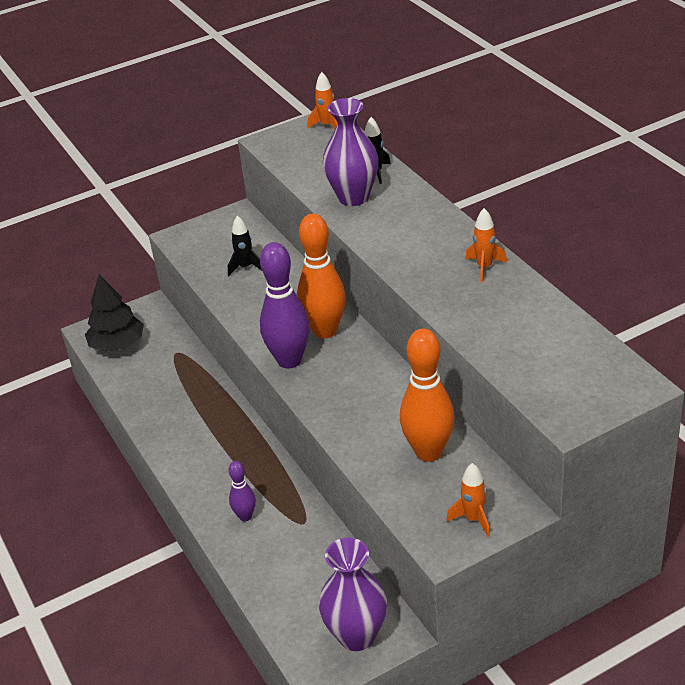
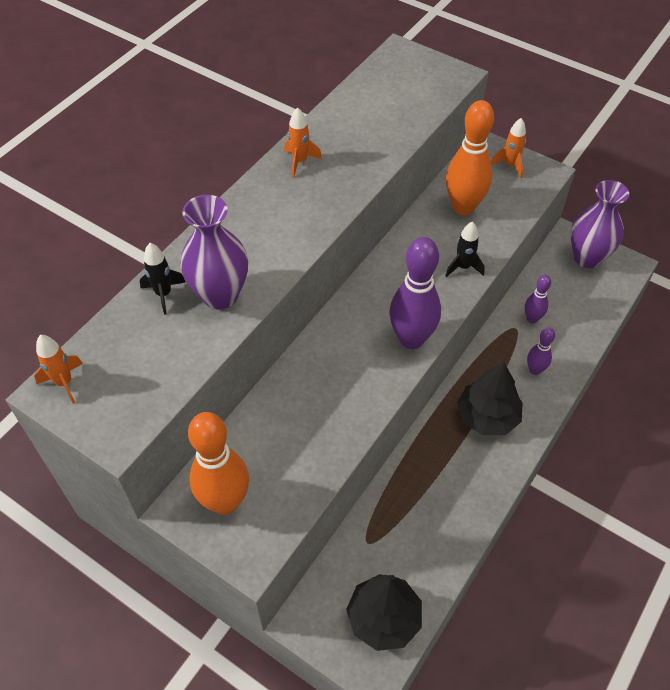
camera: 120 degrees left, 15 degrees up
(224, 461) = (487, 416): none -> black tree
(245, 267) = (284, 447): black rocket -> black rocket (463, 267)
(305, 542) = (532, 319): none -> purple bowling pin
(325, 331) = (356, 328): orange bowling pin -> orange bowling pin (225, 502)

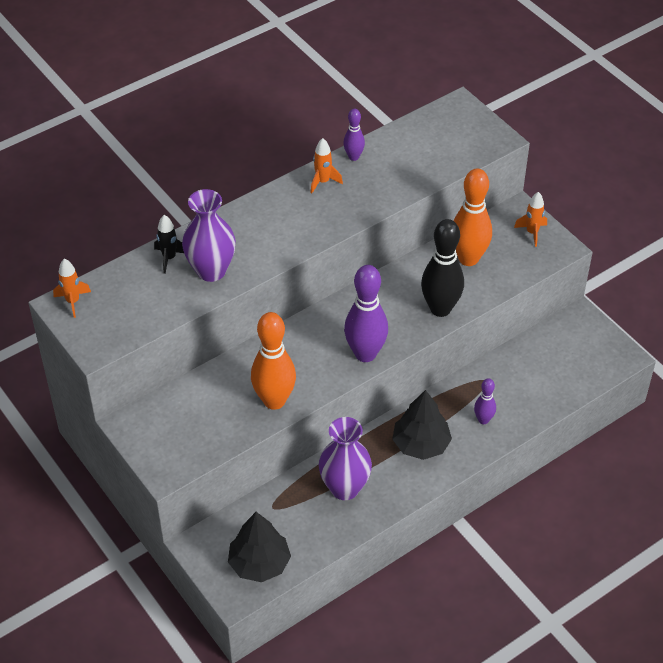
camera: 20 degrees right, 5 degrees down
(225, 502) = (163, 429): orange bowling pin -> orange bowling pin (274, 401)
(463, 267) = (440, 309): black rocket -> black bowling pin
(532, 319) = (505, 377): purple bowling pin -> purple bowling pin (353, 157)
(587, 257) = (587, 339): purple vase -> purple vase (344, 488)

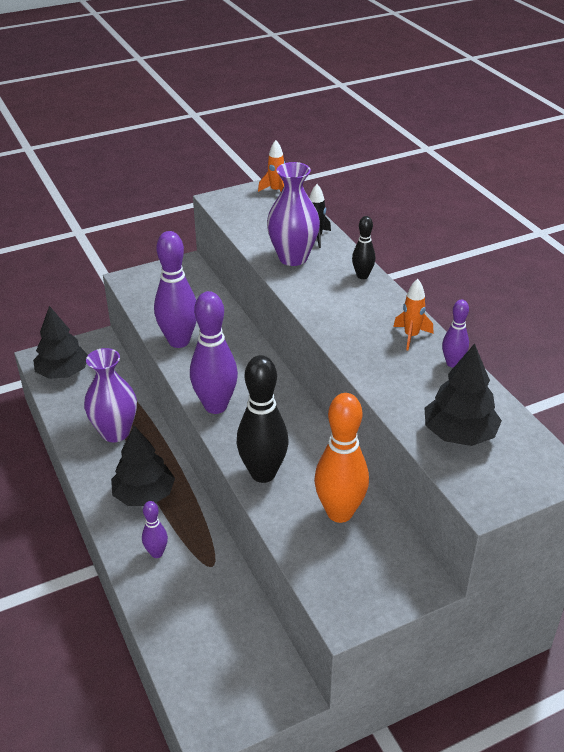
camera: 100 degrees right, 10 degrees down
(235, 218) = (362, 276): none -> black bowling pin
(274, 401) = (179, 341): orange bowling pin -> purple bowling pin
(436, 152) = (459, 433): none -> black tree
(532, 232) = (378, 588): orange rocket -> none

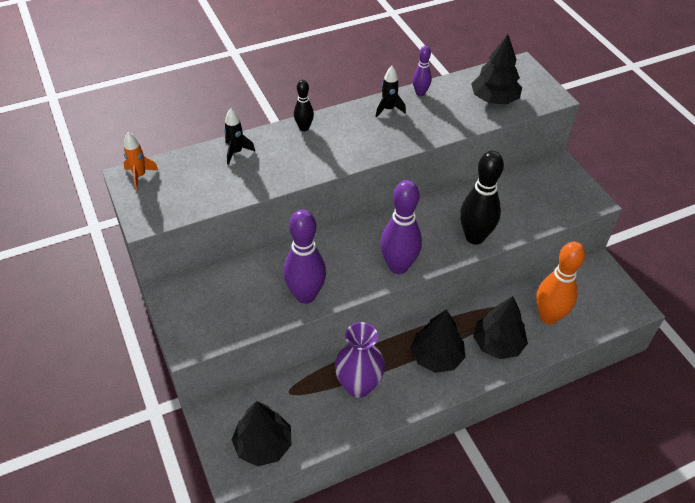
camera: 90 degrees left, 10 degrees up
(156, 553) = (498, 344): purple bowling pin -> black tree
(293, 258) = (270, 168): purple vase -> none
(339, 512) = (508, 197): orange bowling pin -> orange bowling pin (548, 316)
(411, 336) = (388, 109): orange rocket -> black rocket

